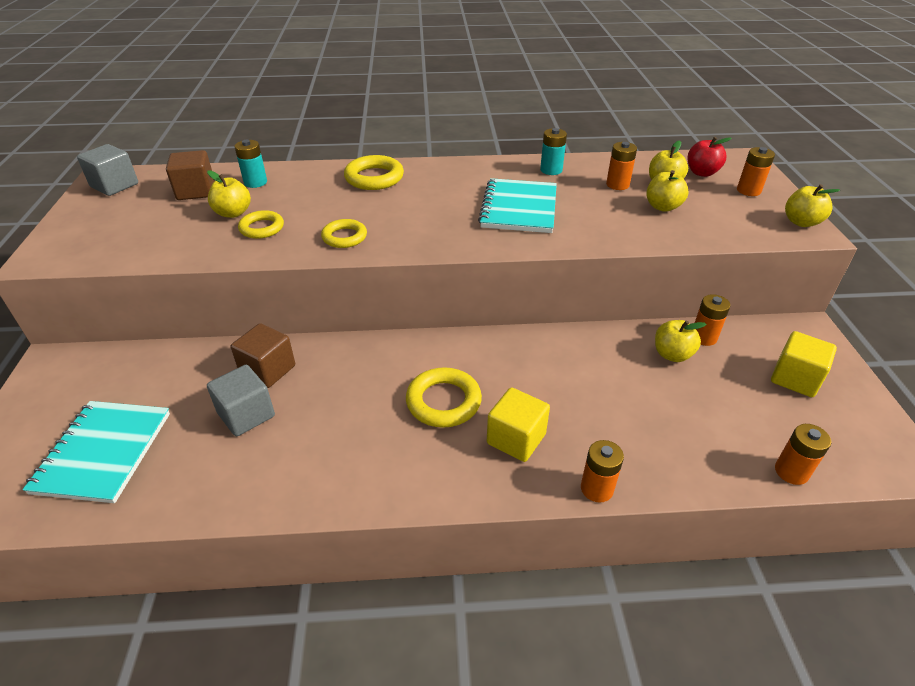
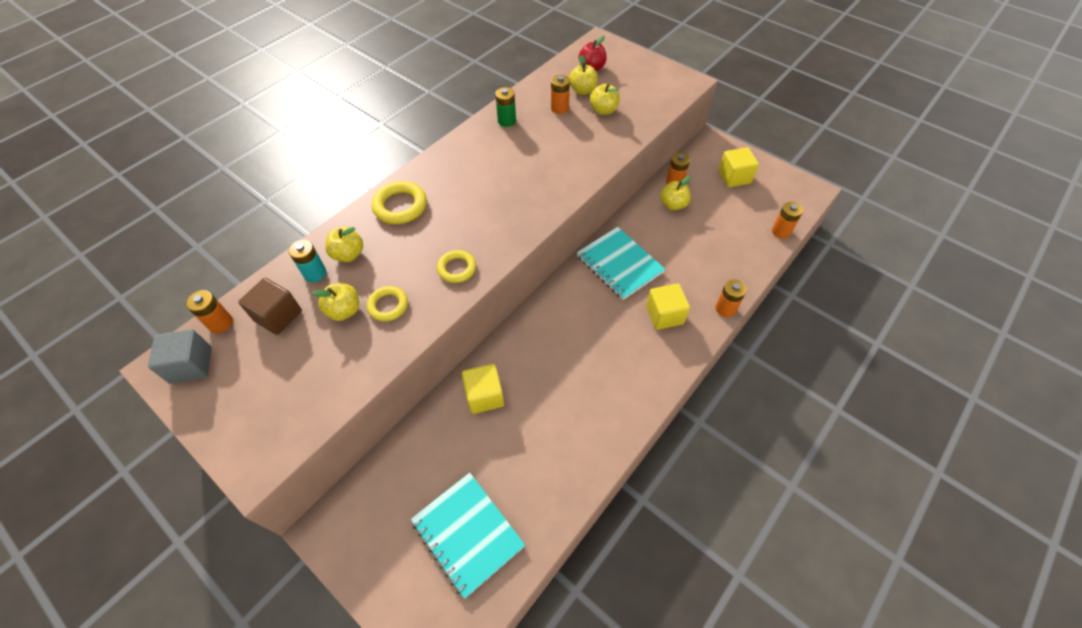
camera: 45 degrees left, 15 degrees up
(246, 415) = (515, 431): grey cube -> none
(268, 370) = (485, 396): brown cube -> yellow cube
(443, 401) = (606, 326): yellow ring -> none
(519, 208) = (529, 166): turquoise notebook -> turquoise notebook (619, 264)
(551, 170) = (507, 121): turquoise battery -> green battery
(748, 190) = (630, 68): orange battery -> orange battery (221, 323)
(801, 222) = (678, 77): yellow apple -> yellow apple (348, 254)

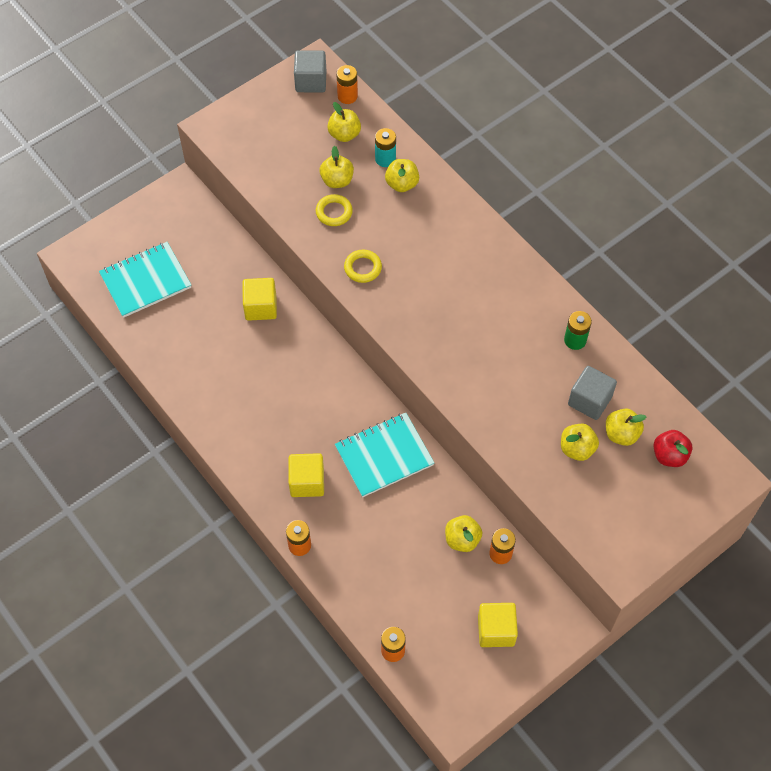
camera: 100 degrees right, 5 degrees up
(278, 316) = (344, 134): brown cube -> yellow apple
(400, 206) = (456, 227): yellow ring -> none
(559, 108) = (589, 400): orange battery -> grey cube

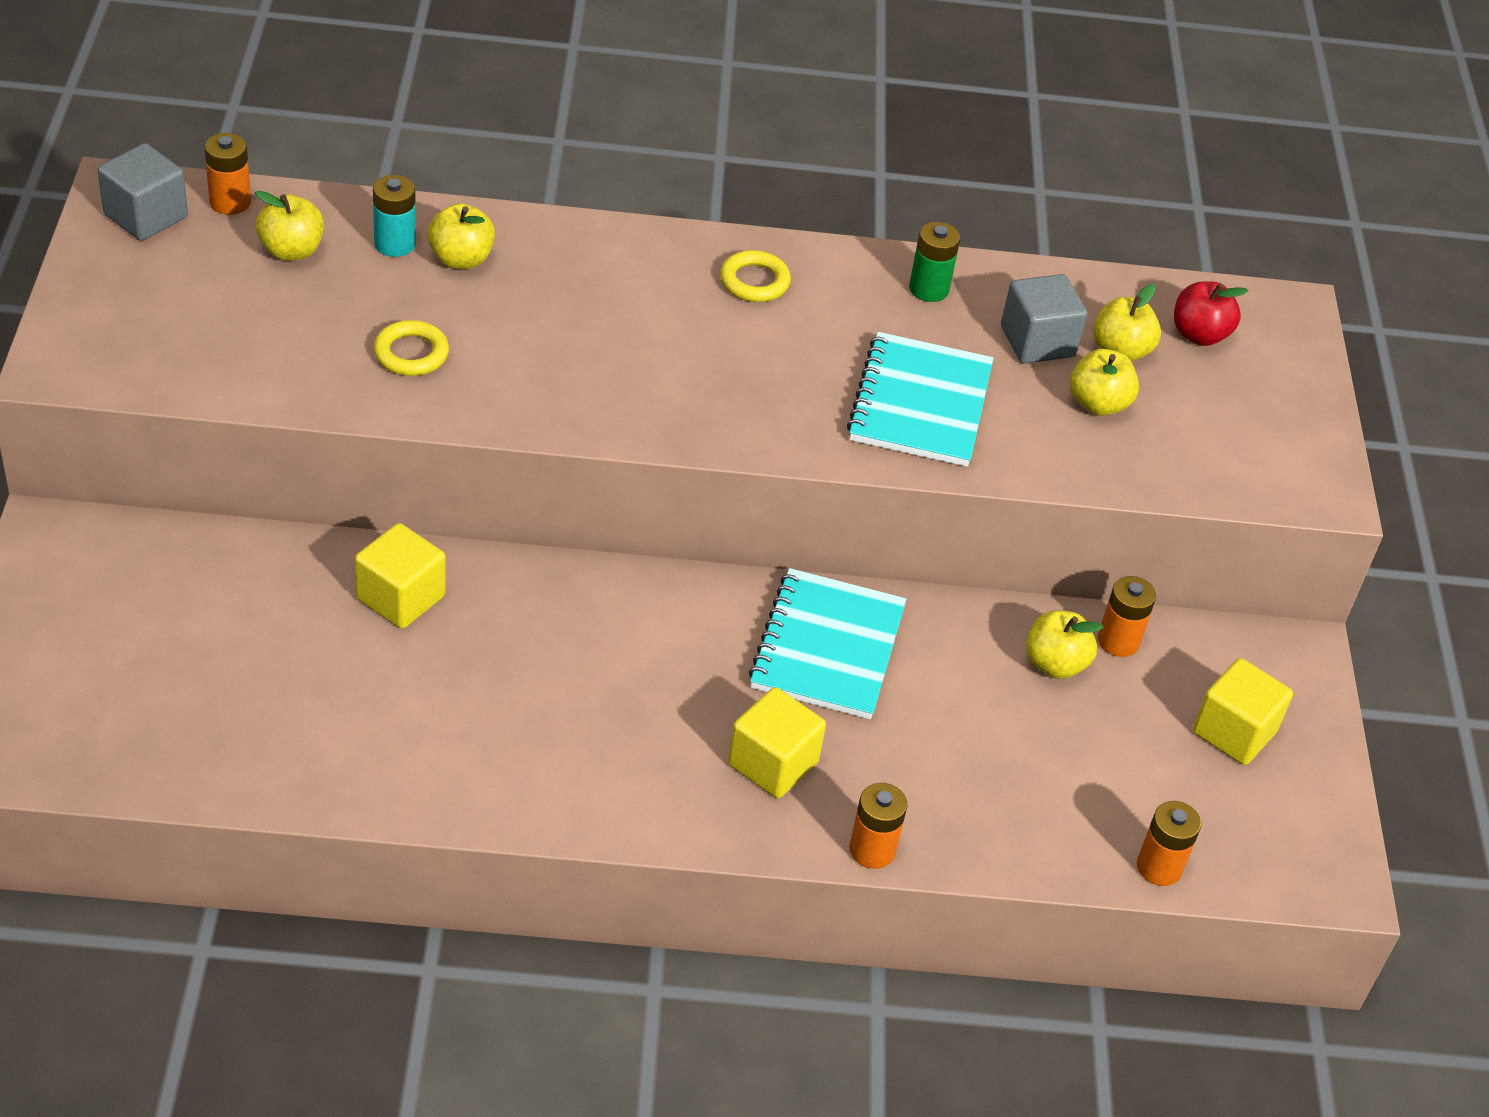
camera: 55 degrees left, 15 degrees down
(146, 281) = (163, 696): turquoise notebook -> turquoise notebook (920, 404)
(337, 180) = (360, 312): yellow apple -> none
(363, 268) = (548, 393): yellow ring -> yellow ring (754, 281)

